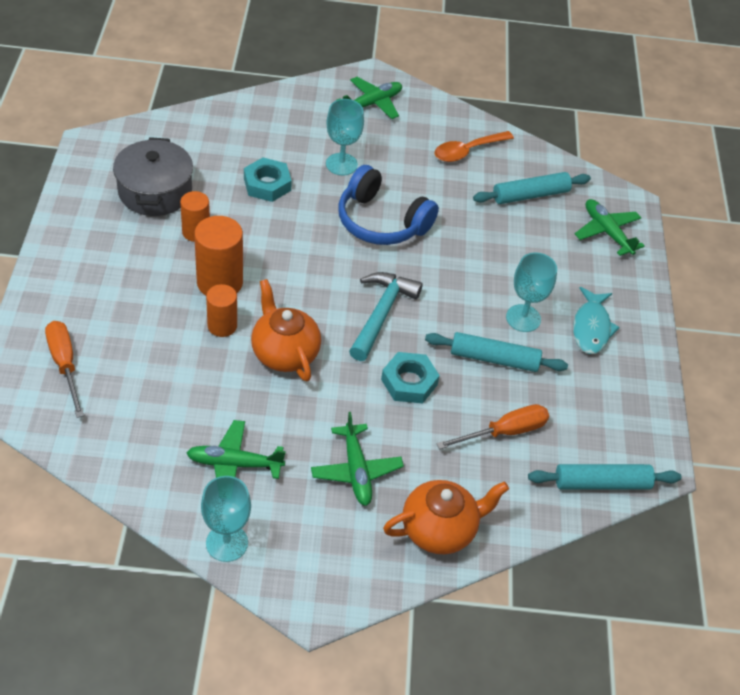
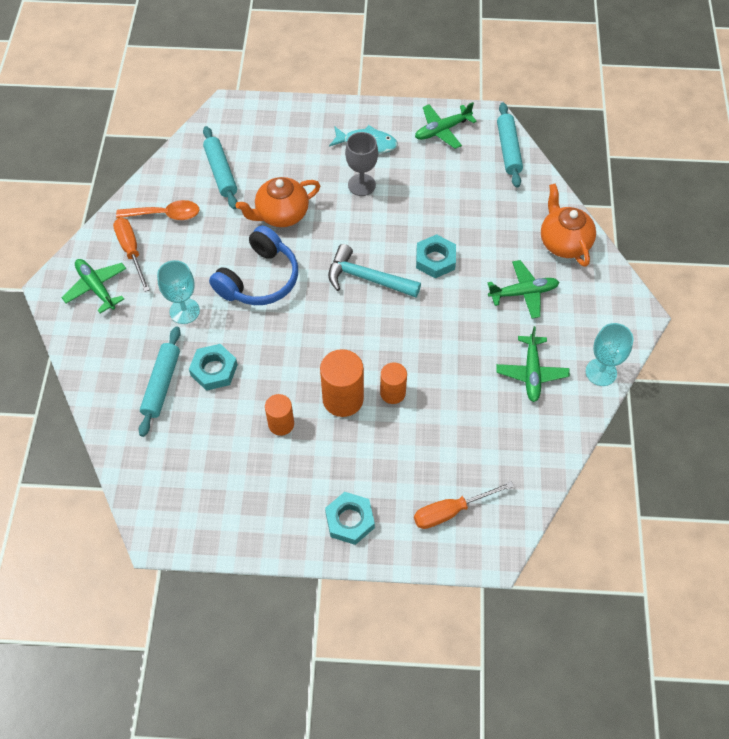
camera: 85 degrees left, 10 degrees up
(74, 279) = (350, 520): none -> turquoise nut
(155, 191) = (227, 465): grey pot -> none
(284, 353) = (417, 345): orange teapot -> orange teapot (281, 214)
(467, 151) = (165, 214): orange spoon -> orange spoon turned 60 degrees counterclockwise
(494, 359) = (405, 205): turquoise rolling pin -> turquoise rolling pin (161, 384)
(504, 432) = (473, 202): orange screwdriver -> orange screwdriver (131, 251)
(523, 318) = (361, 185): turquoise goblet -> grey goblet
(607, 232) = (262, 125): green plane -> green plane (442, 130)

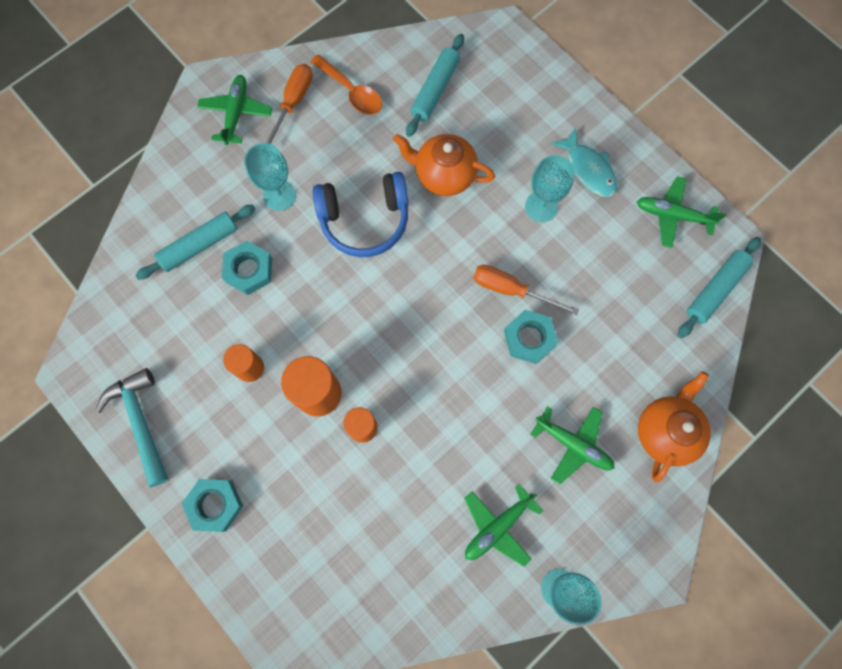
camera: 45 degrees right, 15 degrees up
(361, 185) = (541, 206): grey goblet -> turquoise goblet
(367, 278) = (452, 301): turquoise hammer -> turquoise hammer (141, 422)
(451, 511) = (298, 580): orange screwdriver -> orange screwdriver (511, 290)

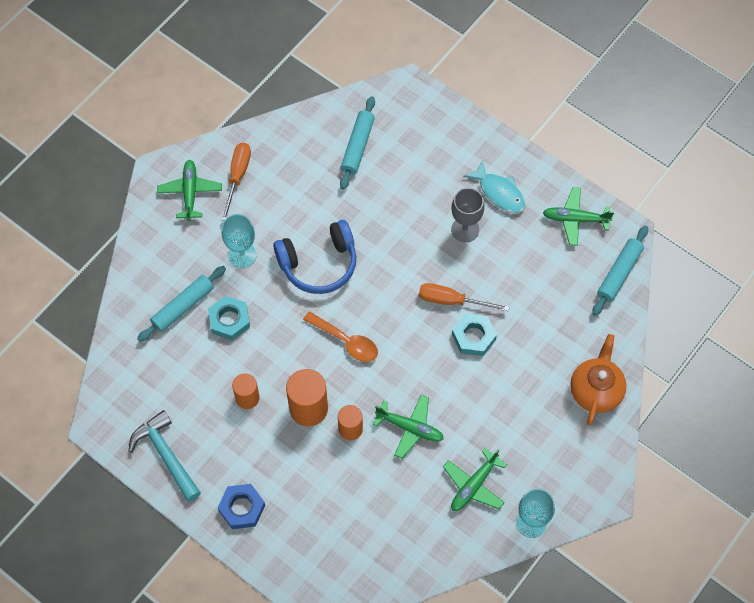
camera: 10 degrees left, 10 degrees down
(215, 505) = (242, 508): turquoise nut -> blue nut
(351, 92) = (286, 159): orange spoon -> orange spoon (346, 341)
(443, 175) = (378, 216): orange teapot -> none
(541, 206) = (465, 229): turquoise goblet -> grey goblet
(573, 445) = (523, 413): green plane -> green plane (410, 428)

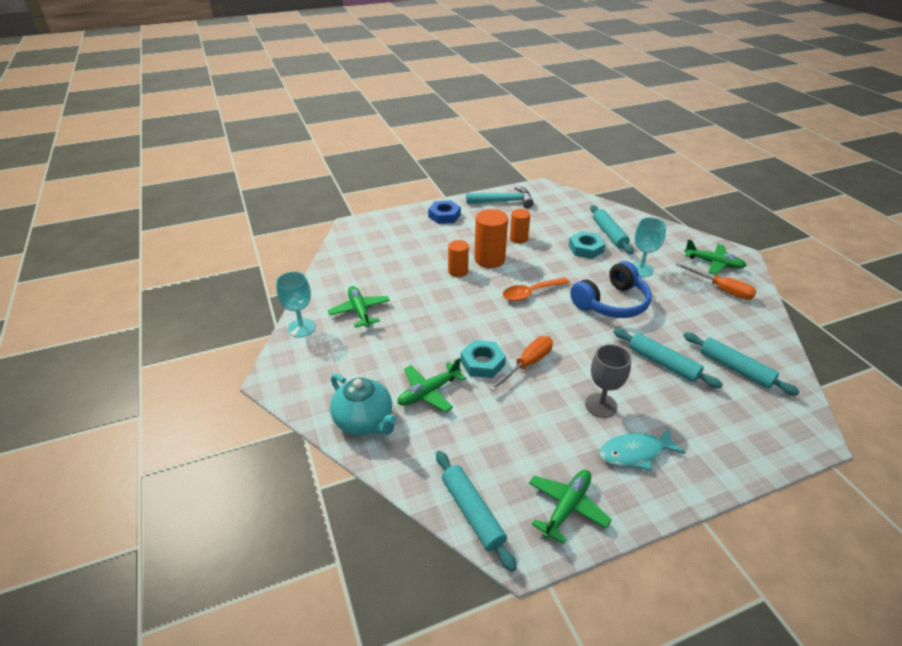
camera: 120 degrees right, 25 degrees down
(319, 264) = (611, 303): blue headphones -> blue headphones turned 135 degrees counterclockwise
(384, 199) = (662, 363): none -> turquoise rolling pin
(410, 428) = (433, 298): green plane -> green plane (428, 392)
(595, 390) = (364, 421): orange teapot -> turquoise teapot

